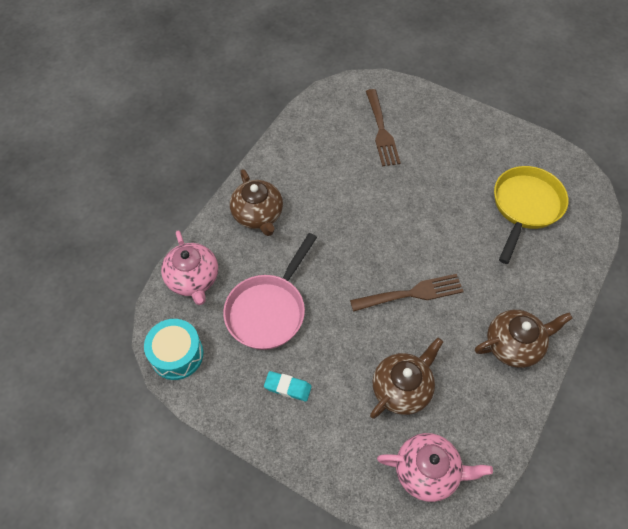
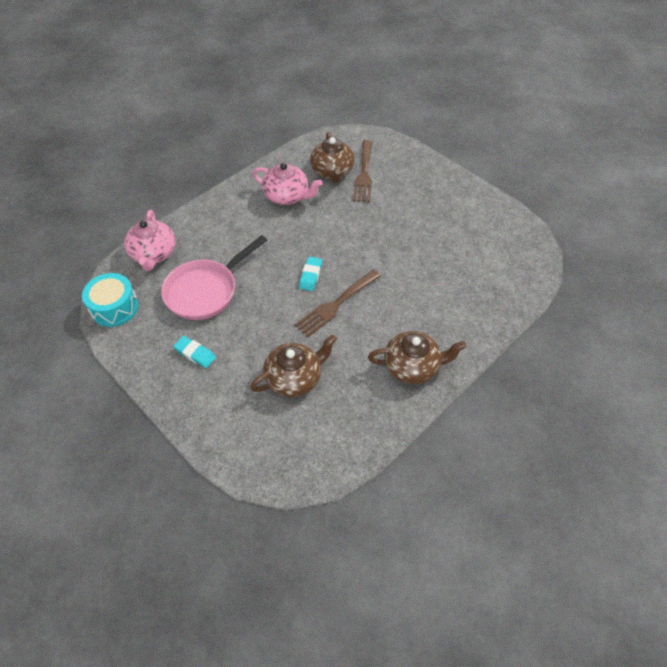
camera: 15 degrees right, 5 degrees down
(258, 215) = (229, 217): brown teapot -> brown teapot (332, 171)
(372, 266) = (310, 276): none -> turquoise eraser
(412, 293) = (336, 304): brown fork -> brown fork turned 135 degrees clockwise
(427, 471) = (288, 450): pink teapot -> pink teapot (287, 196)
(525, 207) = (470, 257): yellow pan -> none

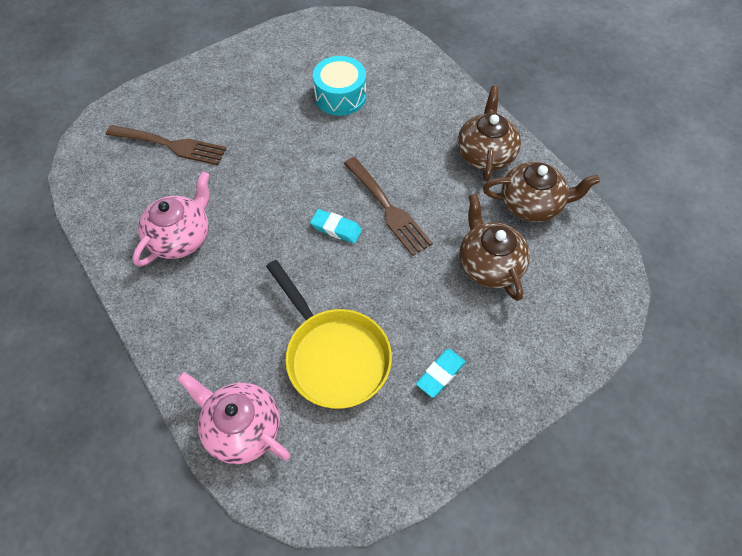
camera: 80 degrees left, 5 degrees up
(114, 307) = (338, 488): turquoise drum -> turquoise drum (340, 96)
(154, 254) = (242, 428): pink teapot -> pink teapot turned 150 degrees counterclockwise
(205, 291) = (334, 356): pink pan -> yellow pan
(332, 171) = (152, 178): brown teapot -> brown teapot (532, 204)

